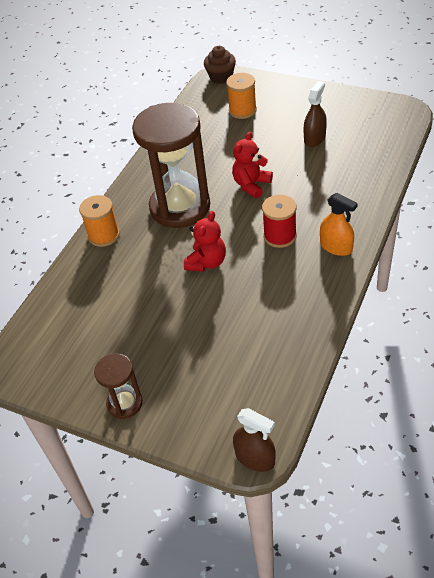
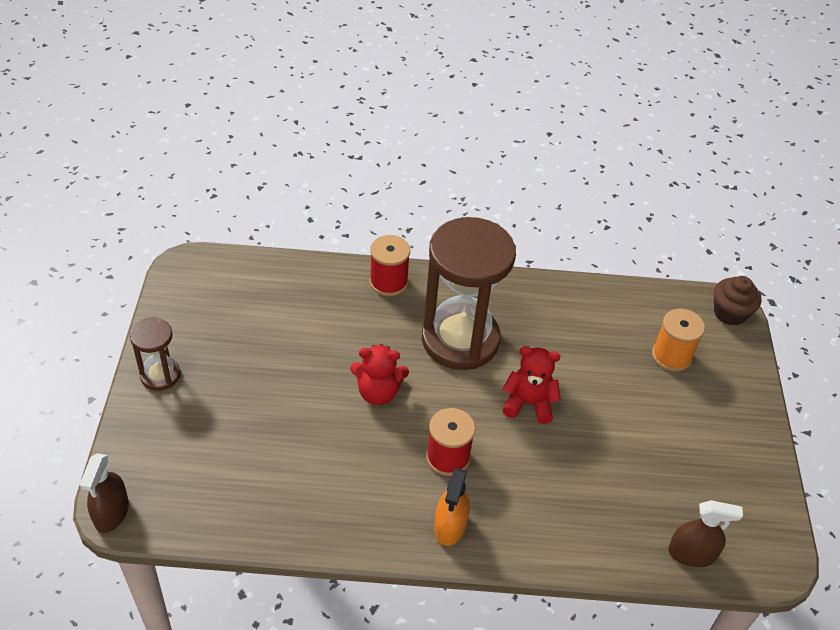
camera: 60 degrees right, 0 degrees up
(104, 235) = (388, 282): orange spool -> red spool
(314, 138) = (653, 454): brown spray bottle -> brown spray bottle (691, 553)

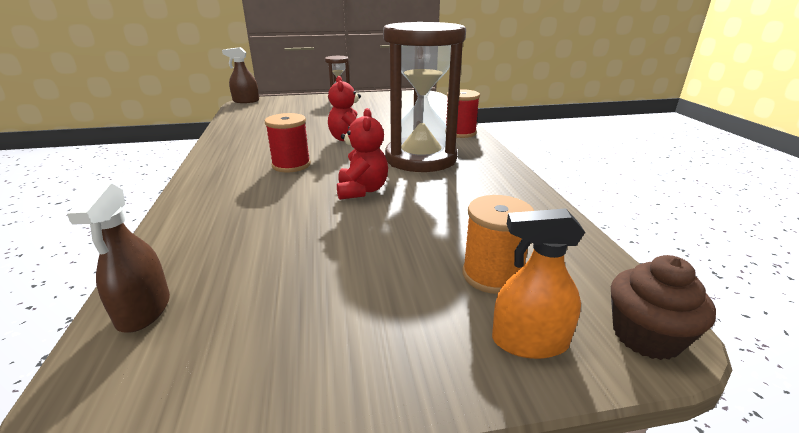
camera: 80 degrees right, 20 degrees down
(450, 526) = (221, 171): orange spray bottle -> orange spray bottle (529, 341)

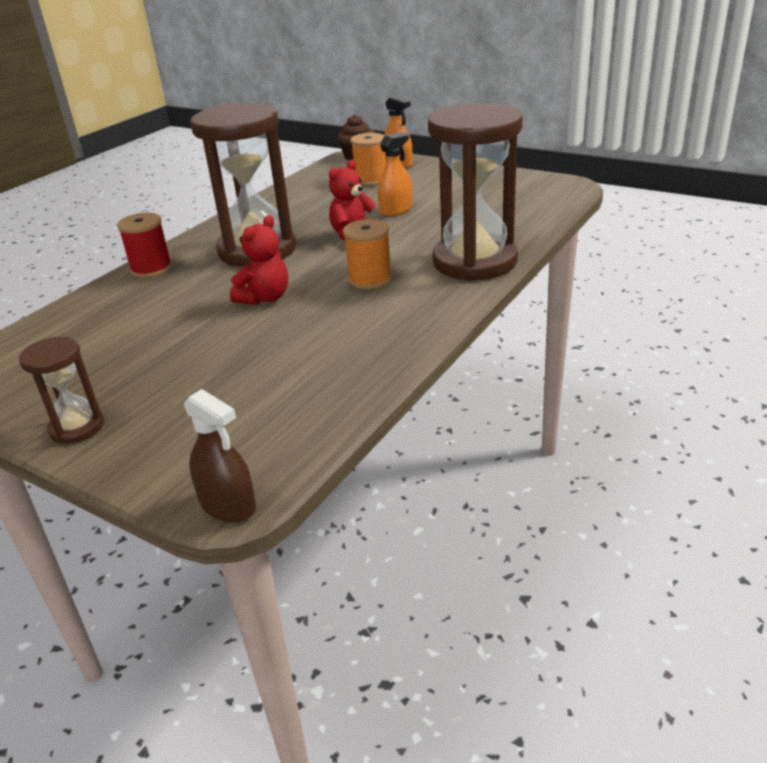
camera: 135 degrees left, 5 degrees up
(144, 310) = (542, 208): brown spray bottle -> none
(207, 201) = (474, 261): none -> brown hourglass
(291, 165) = (370, 279): red spool -> orange spool
(366, 232) = (396, 210): none -> orange spray bottle

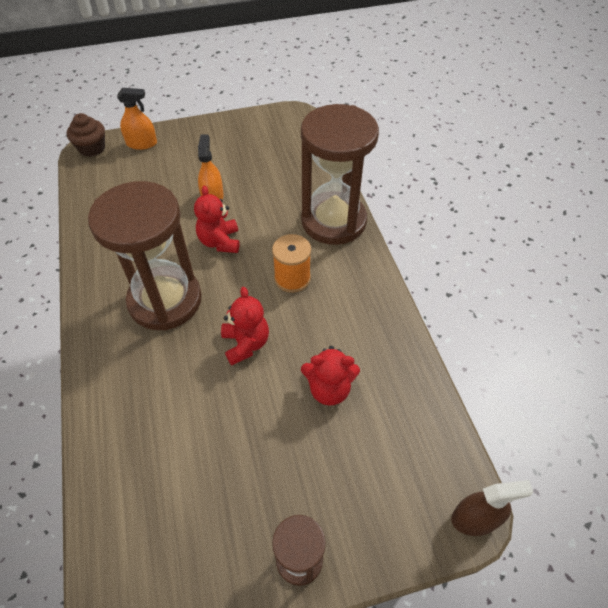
camera: 50 degrees left, 20 degrees up
(151, 269) = (103, 378): red spool -> none
(273, 354) = (329, 389): none -> red teddy bear
(371, 180) = (145, 172): orange spool -> none

